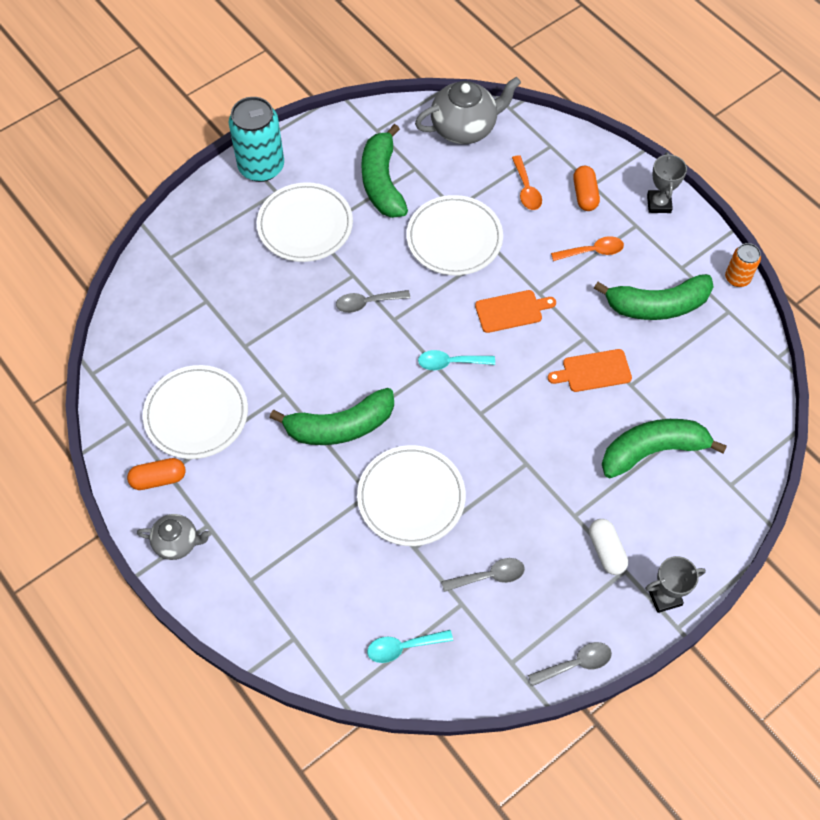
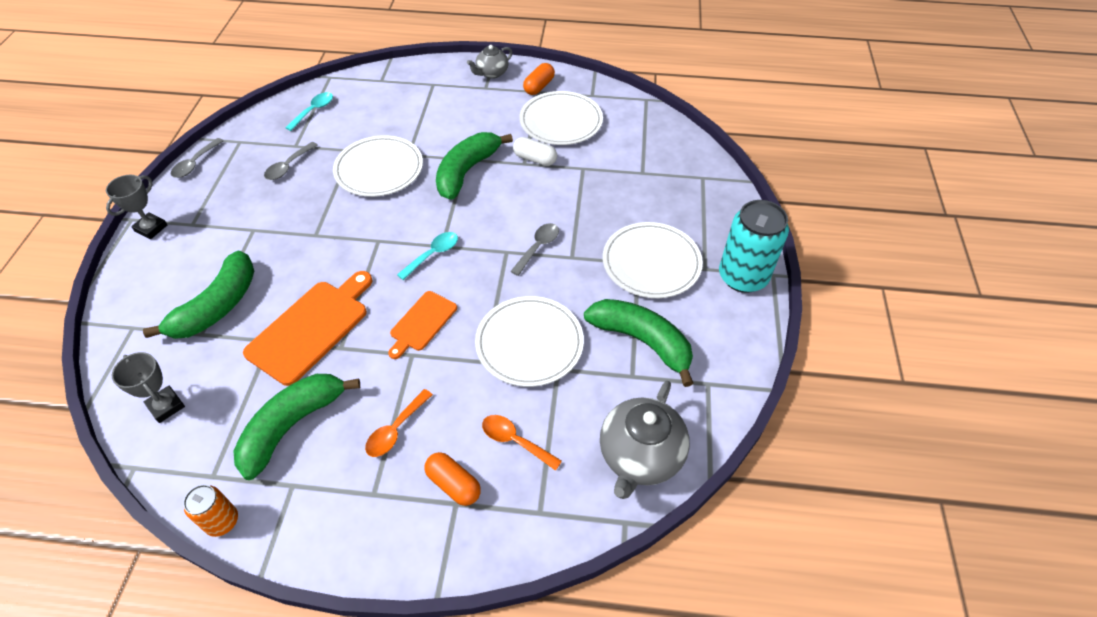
camera: 135 degrees right, 10 degrees down
(593, 371) = (311, 328): orange cutting board -> orange cutting board, size x1.70
(606, 551) = (214, 226): white capsule -> white capsule (535, 159)
(658, 204) = (367, 541): grey trophy -> grey trophy (166, 406)

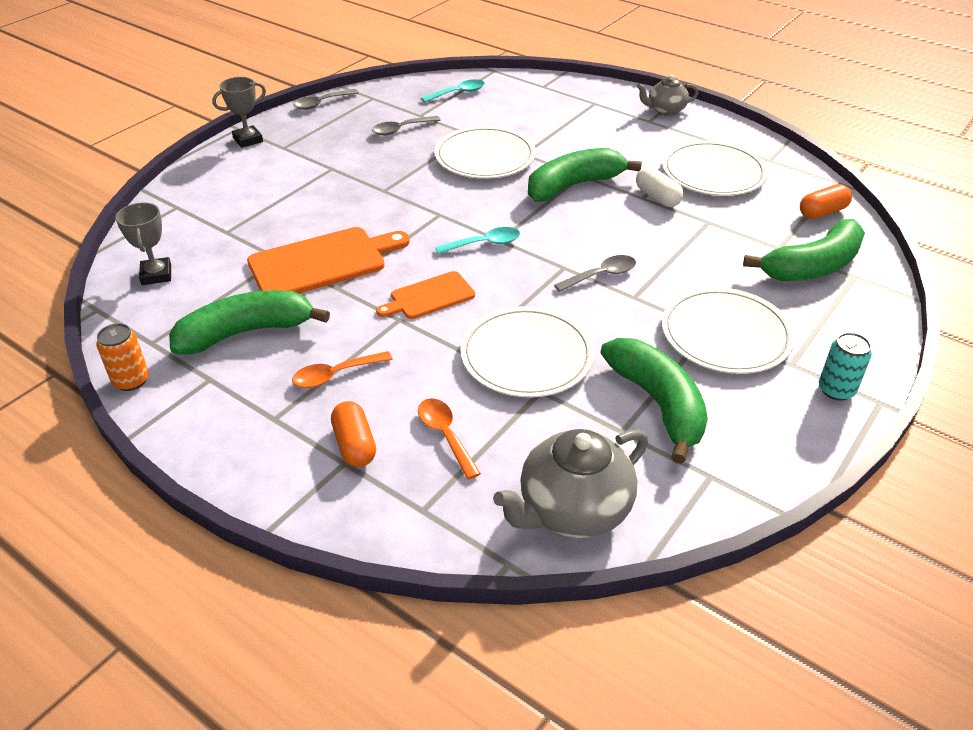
camera: 30 degrees right, 10 degrees down
(218, 306) = (256, 216): green banana -> green banana (813, 266)
(539, 86) = (711, 135): orange capsule -> orange capsule (822, 212)
(742, 277) = (836, 390): turquoise can -> turquoise can, size x0.53

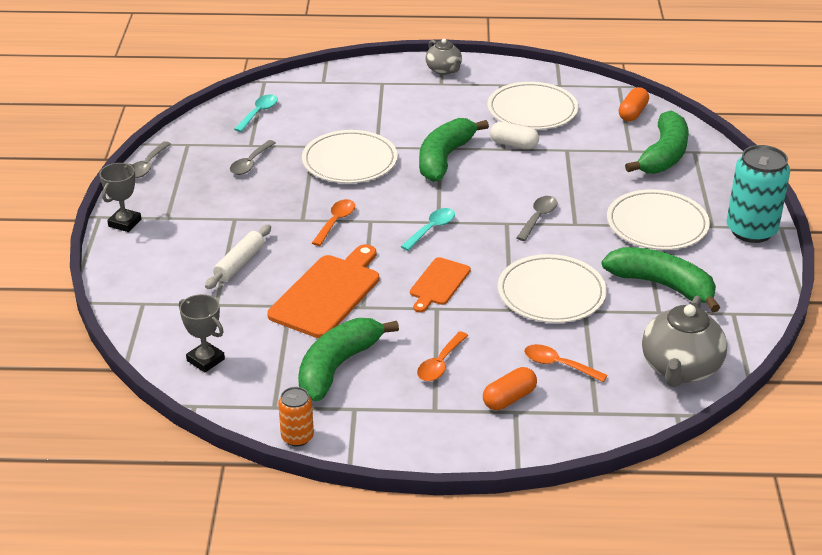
camera: 35 degrees left, 5 degrees down
(287, 206) = (239, 263): none -> white rolling pin
(355, 445) = (509, 398): orange capsule -> orange capsule turned 75 degrees counterclockwise
(408, 203) = (335, 222): none -> orange spoon
(665, 110) = (444, 70): grey teapot -> grey teapot turned 75 degrees counterclockwise
(836, 390) = (751, 230): turquoise can -> turquoise can, size x1.88

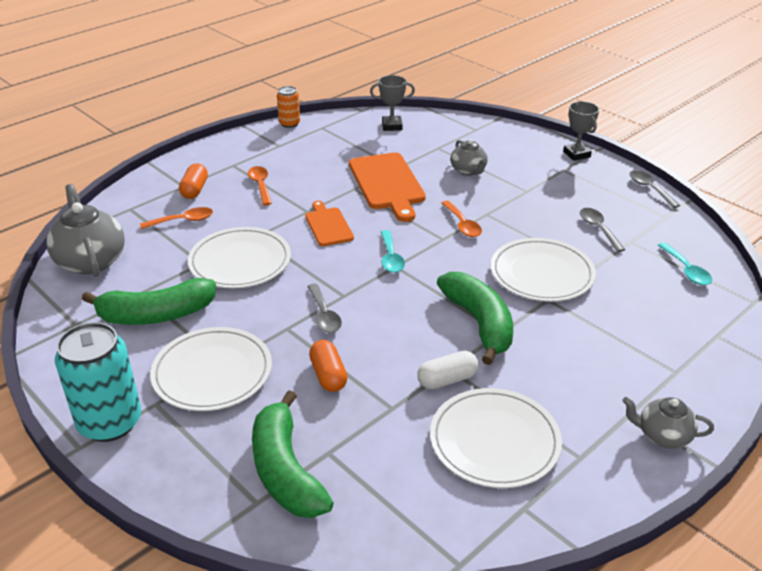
camera: 135 degrees right, 0 degrees up
(239, 263) = (468, 171): white rolling pin -> grey teapot
(337, 367) = (318, 156): green banana -> none
(632, 113) = (388, 520): orange capsule -> orange capsule (328, 375)

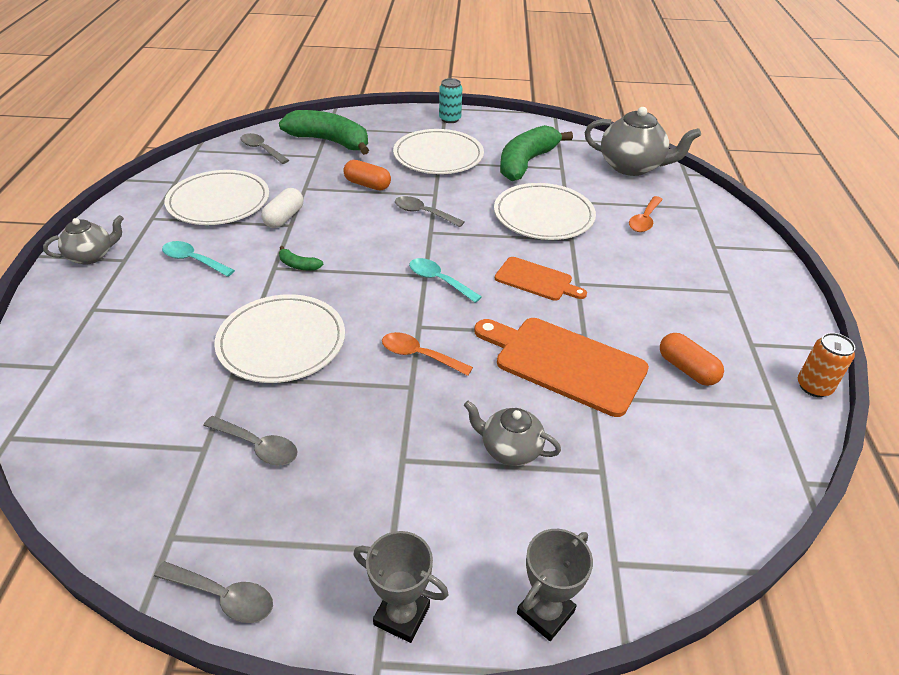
camera: 135 degrees right, 5 degrees up
(110, 422) = (450, 119): turquoise can -> turquoise can, size x0.53
(195, 190) = (698, 248): orange capsule -> orange capsule (687, 369)
(260, 185) = (664, 285): orange spoon -> none
(377, 508) = (261, 149): none -> grey spoon
(392, 126) = (717, 476): grey trophy -> grey trophy (545, 612)
(479, 323) = (298, 265): green banana -> green banana, size x0.40
(686, 270) = (110, 441): turquoise spoon -> turquoise spoon (193, 260)

